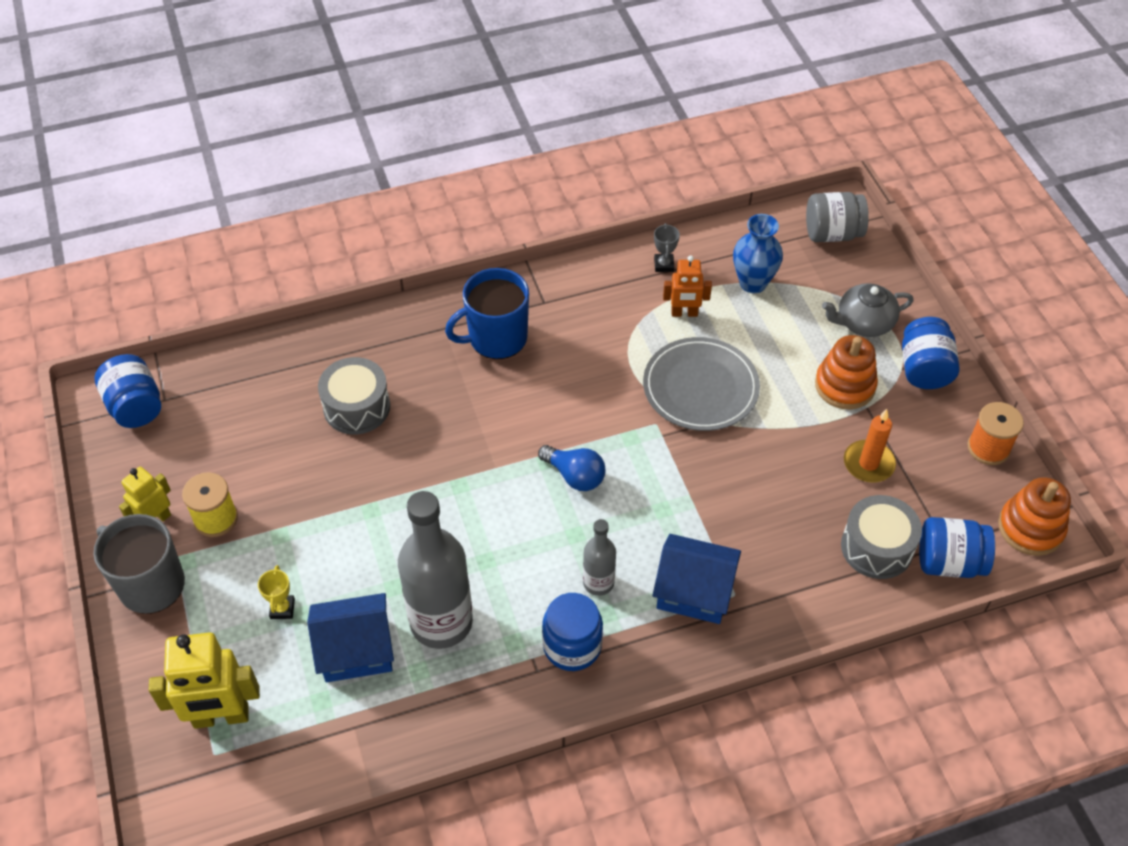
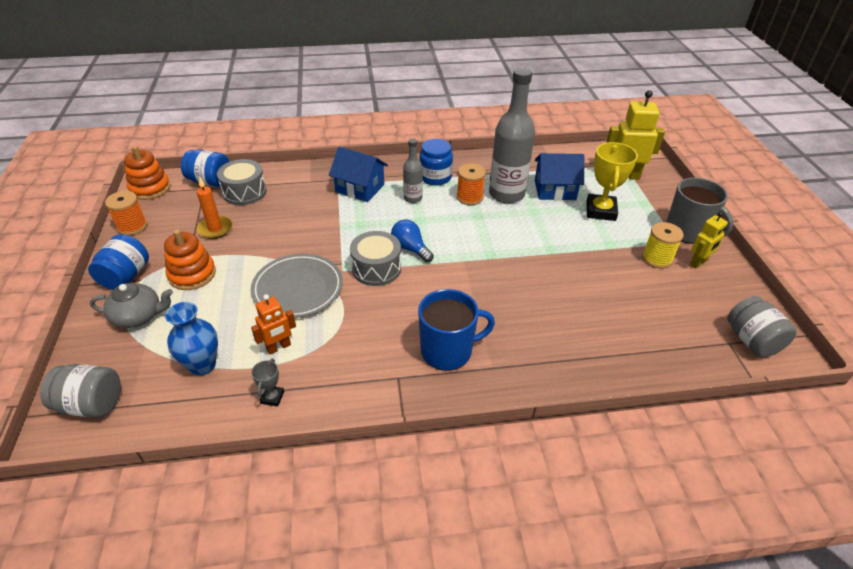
camera: 170 degrees left, 10 degrees down
(135, 406) = (751, 341): blue jar -> grey jar
(282, 609) = (600, 211): yellow trophy -> yellow trophy, size x2.10
(357, 407) = (566, 313): grey drum -> grey drum (376, 268)
(504, 603) = (469, 197): none -> orange spool
(684, 313) = (279, 347): orange robot -> orange robot turned 135 degrees clockwise

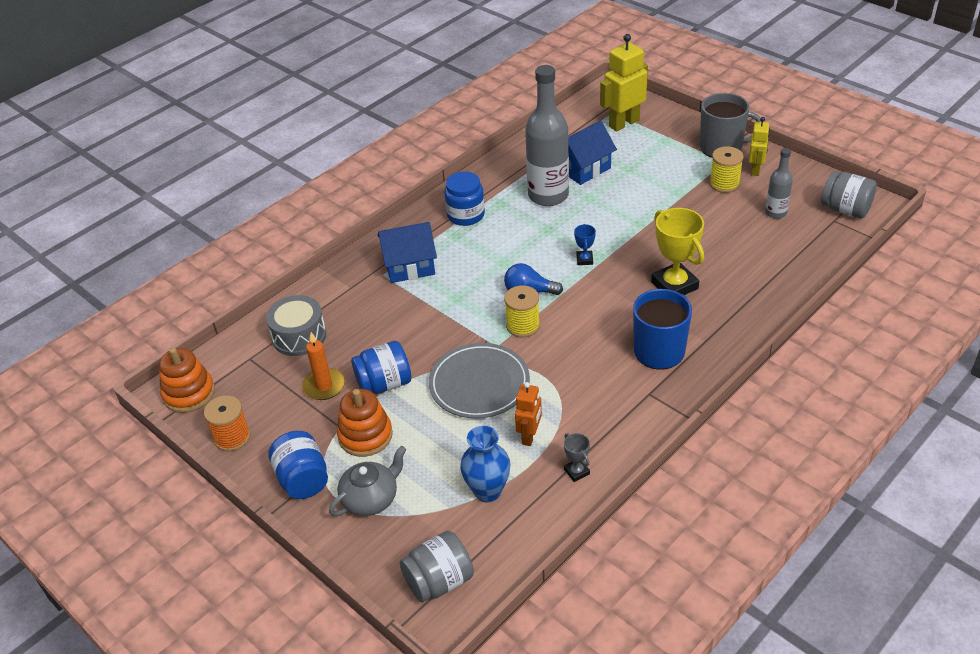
camera: 35 degrees left, 0 degrees up
(210, 181) = (245, 348): blue jar -> blue jar (384, 384)
(376, 268) = (523, 326): grey drum -> yellow spool
(413, 198) = (471, 247): grey bottle -> grey bottle (775, 213)
(469, 197) = (520, 216): orange spool -> none
(477, 250) = (584, 260): none -> blue trophy
(600, 211) = (640, 167): yellow trophy -> yellow trophy (674, 285)

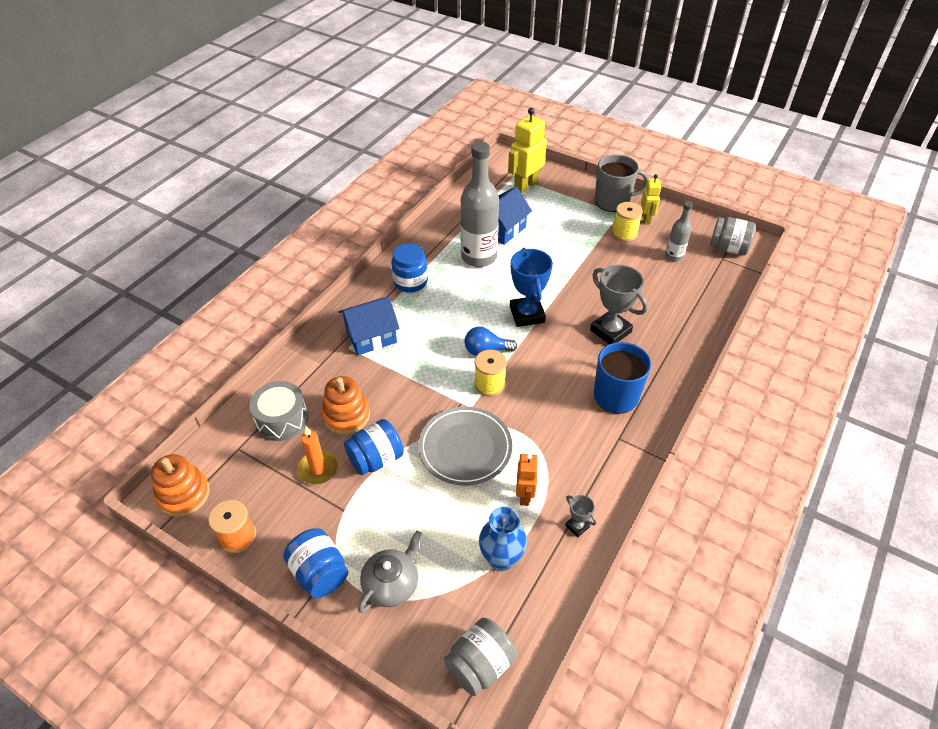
camera: 15 degrees left, 5 degrees up
(365, 436) = (370, 516): orange stacking toy -> orange stacking toy (346, 415)
(584, 260) = (527, 314): blue trophy -> blue trophy, size x2.10
(674, 285) = (610, 331): yellow trophy -> grey trophy

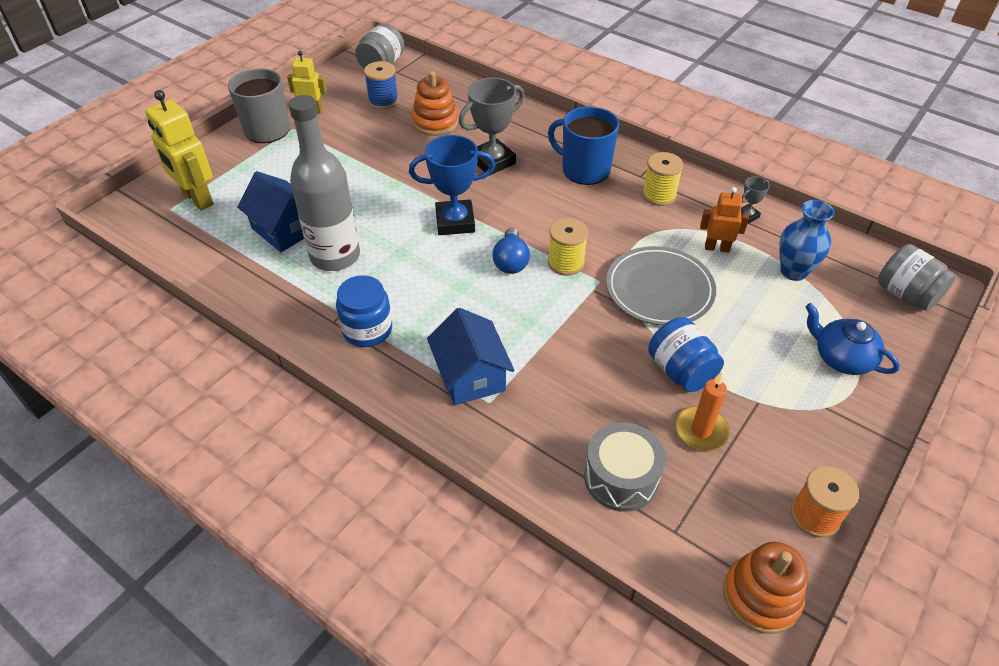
camera: 85 degrees left, 0 degrees up
(319, 573) = (844, 423): blue jar -> none
(346, 415) = (613, 402): orange stacking toy -> orange stacking toy (435, 122)
(391, 584) = (842, 358): grey teapot -> blue teapot
(624, 233) = (332, 129): yellow spool -> yellow spool (659, 195)
(674, 256) = (383, 101): grey bottle -> blue spool

